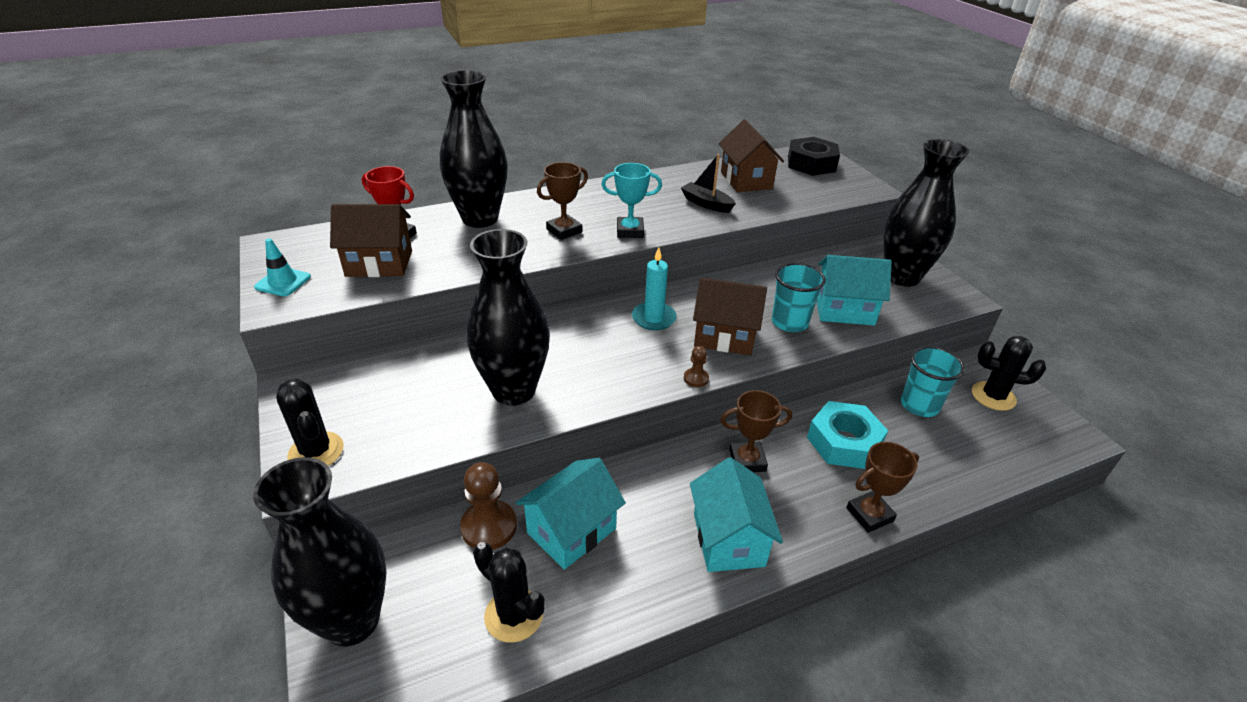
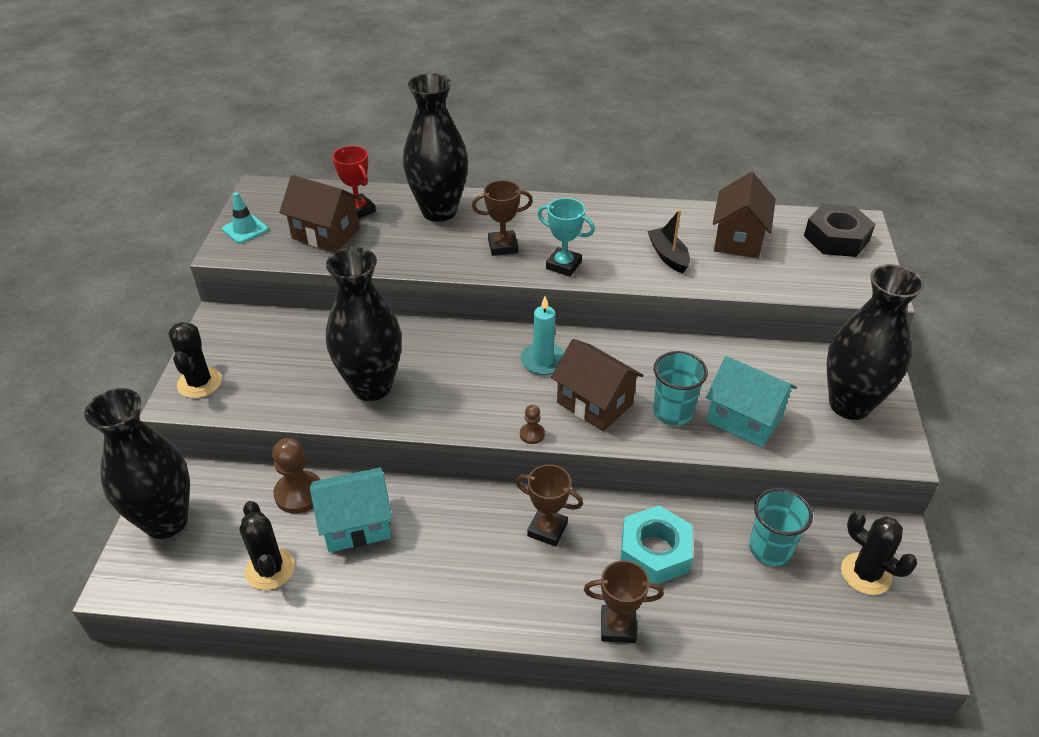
camera: 30 degrees right, 5 degrees up
(728, 539) = (474, 589): turquoise house -> none

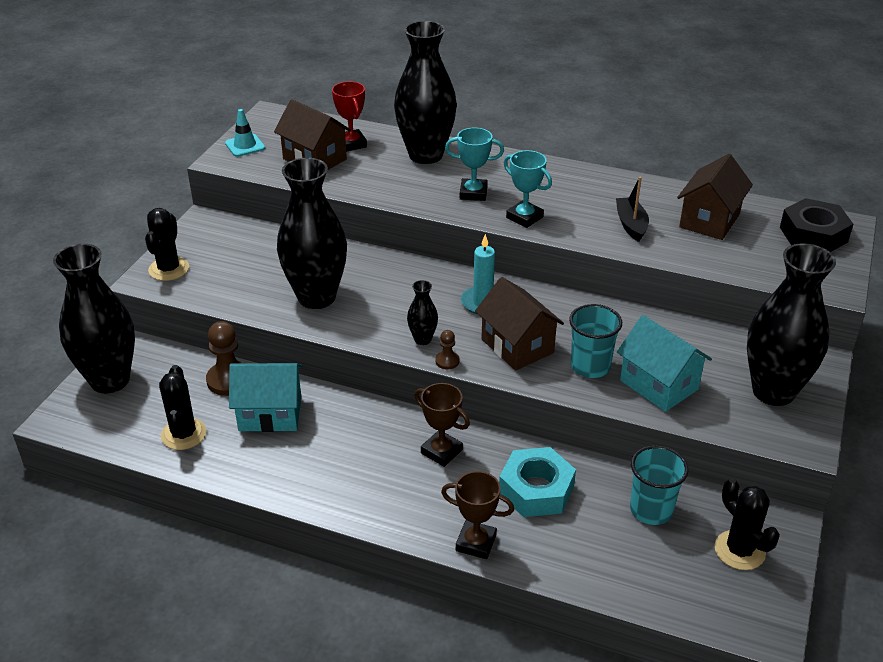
camera: 15 degrees right, 5 degrees down
(498, 414) = (422, 339): none -> black vase
(503, 246) = (473, 193): brown trophy -> turquoise trophy

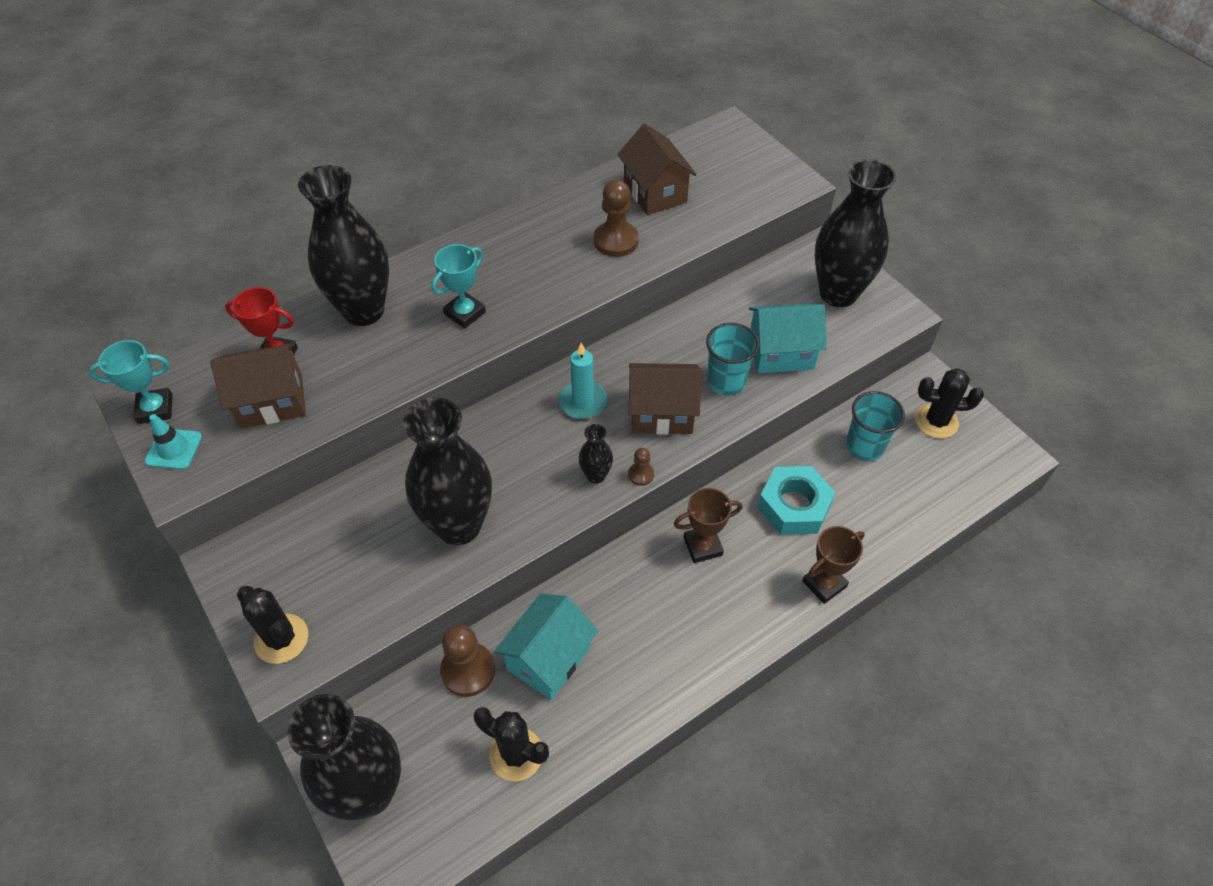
camera: 55 degrees left, 15 degrees up
(524, 217) = (538, 300): turquoise trophy -> turquoise trophy (155, 409)
(631, 225) = (616, 241): black boat -> brown pawn
(813, 234) = (726, 150): black nut -> none

